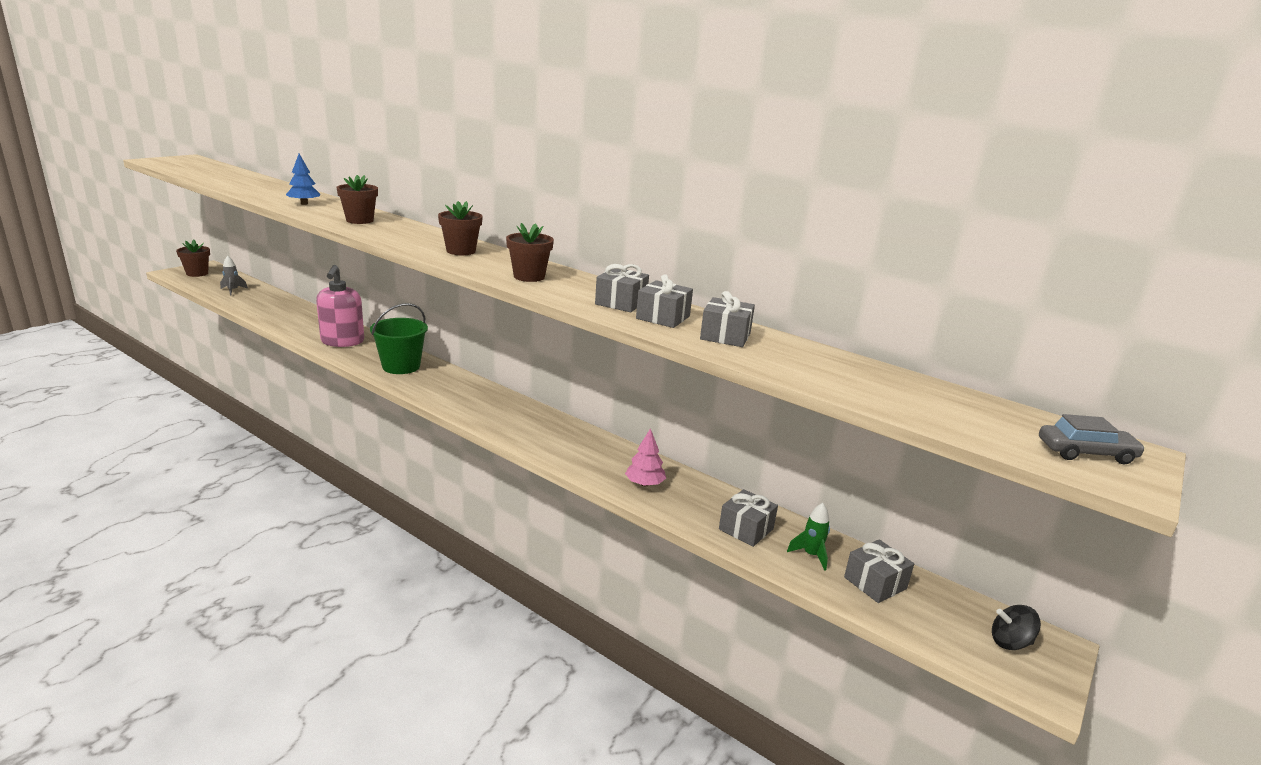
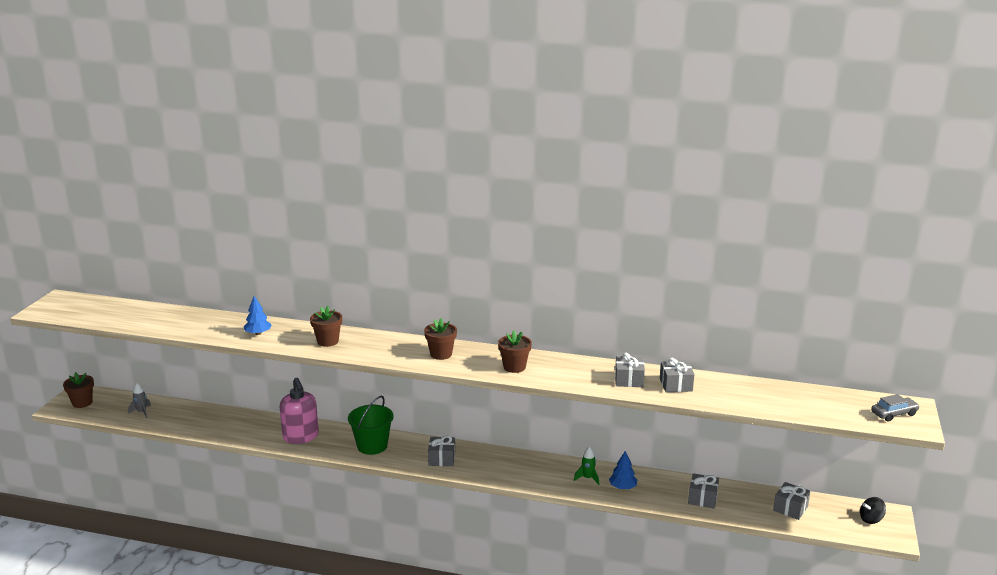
camera: 20 degrees left, 0 degrees up
(621, 303) = (593, 374): grey gift -> grey gift (442, 459)
(644, 484) = (622, 487): pink tree -> blue tree
(811, 555) = (748, 503): green rocket -> green rocket (587, 478)

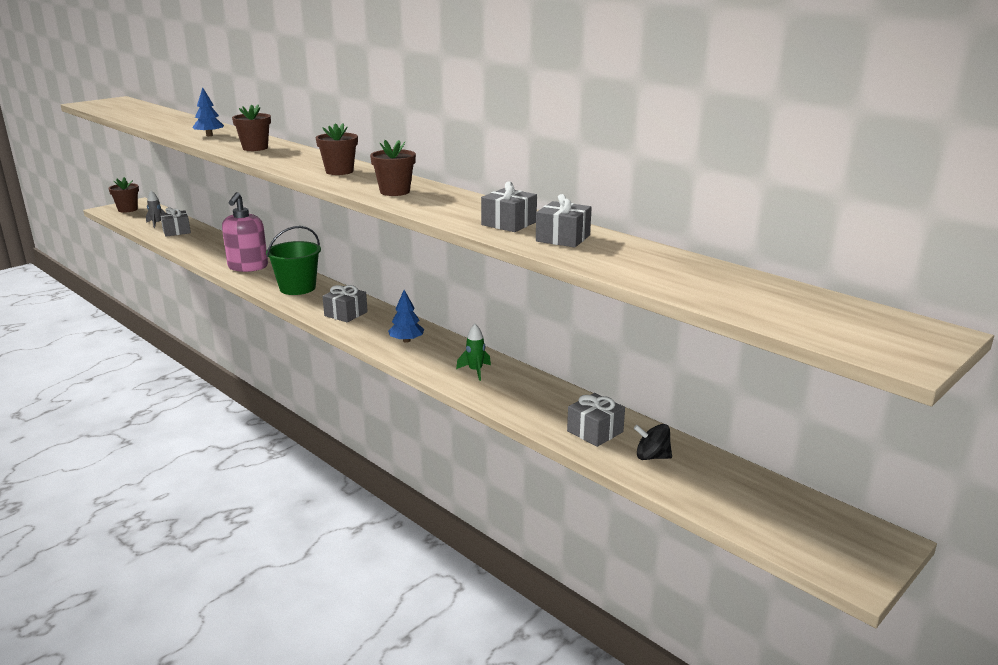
camera: 30 degrees right, 0 degrees up
(622, 487) = (505, 391): blue tree -> blue tree (406, 340)
(790, 508) = (712, 481): grey gift -> grey gift (176, 231)
(871, 519) = (837, 536): black spinning top -> black spinning top (652, 457)
(894, 414) = (879, 334): grey car -> none

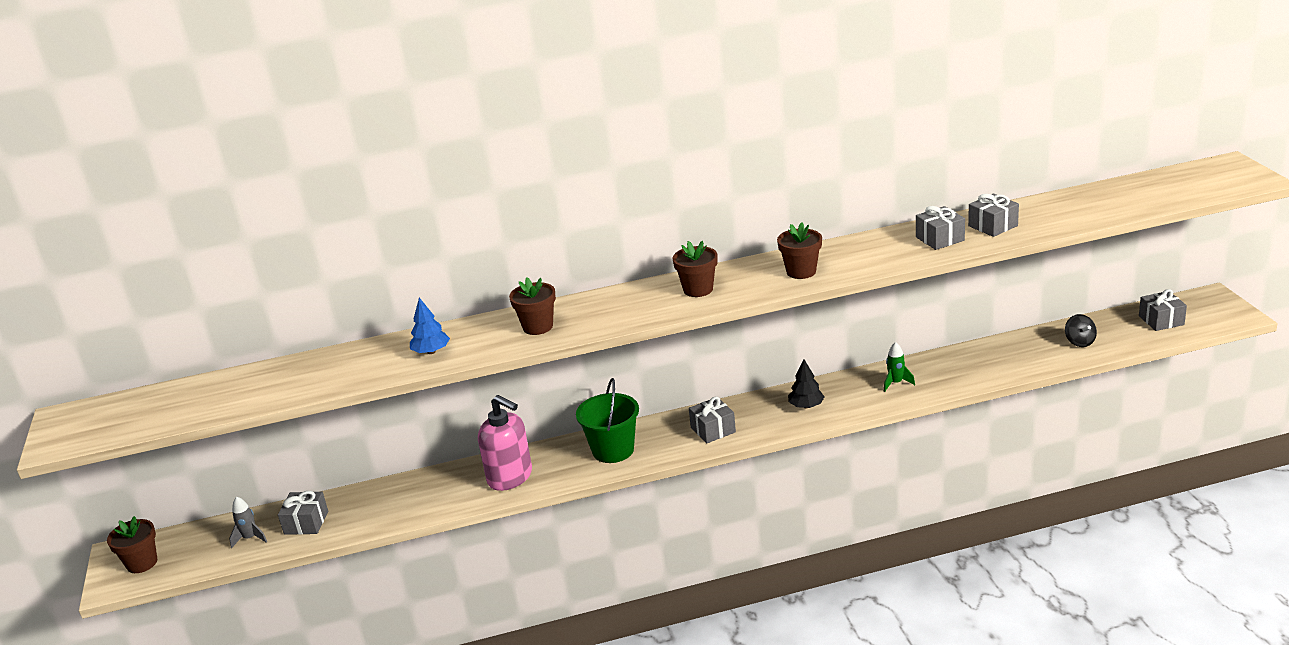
camera: 55 degrees left, 5 degrees up
(406, 340) = (806, 406): blue tree -> black tree
(595, 431) = (1031, 354): grey gift -> grey gift (1161, 320)
(652, 457) = (1079, 342): black spinning top -> black spinning top turned 60 degrees counterclockwise

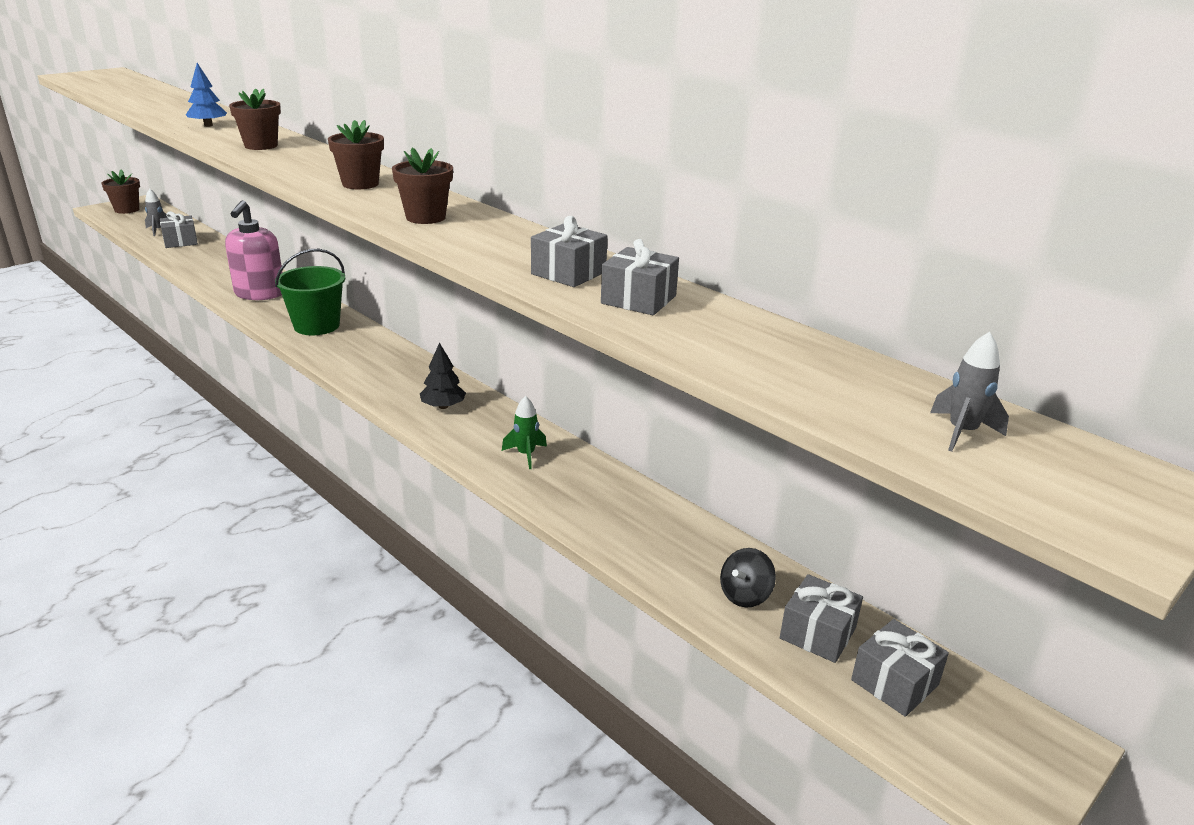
camera: 55 degrees right, 0 degrees up
(713, 430) = (372, 365): grey gift -> grey gift (818, 633)
(1175, 186) = (962, 432): none -> grey rocket

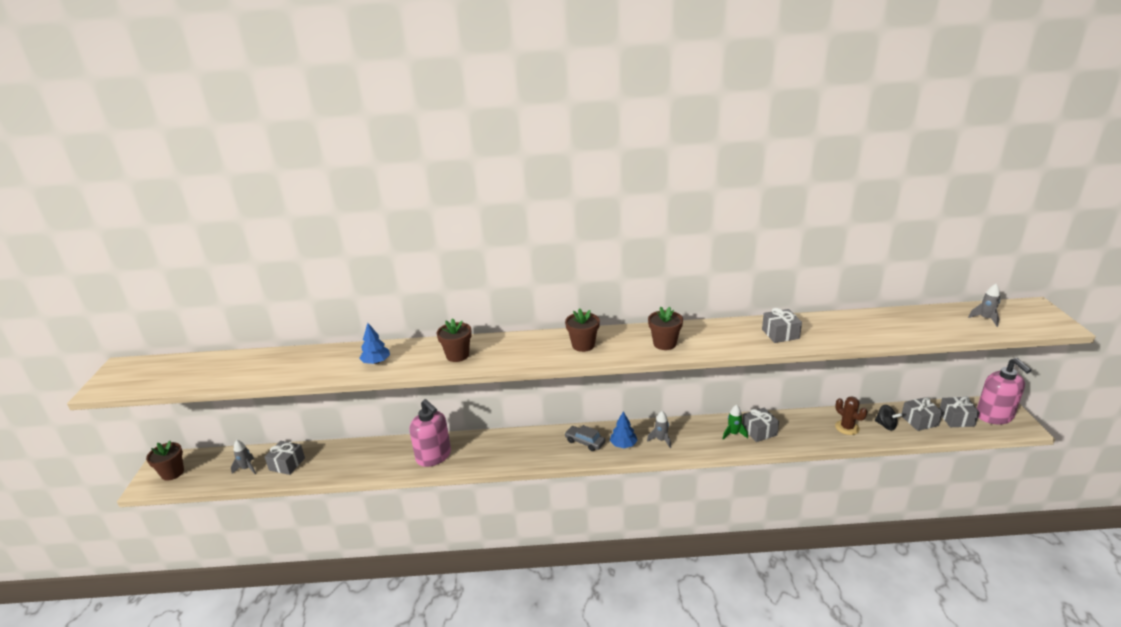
camera: 45 degrees left, 0 degrees up
(316, 326) = (511, 449): green bucket -> none
(379, 360) = (585, 442): none -> grey car
(402, 385) = (623, 445): none -> blue tree
(443, 406) = (661, 440): black tree -> grey rocket
(638, 299) = (825, 330): grey gift -> grey gift (759, 431)
(680, 553) = (847, 427): none -> brown cactus
(745, 595) = (886, 425): black spinning top -> black spinning top turned 45 degrees counterclockwise
(989, 740) = (994, 416): none -> pink soap dispenser

